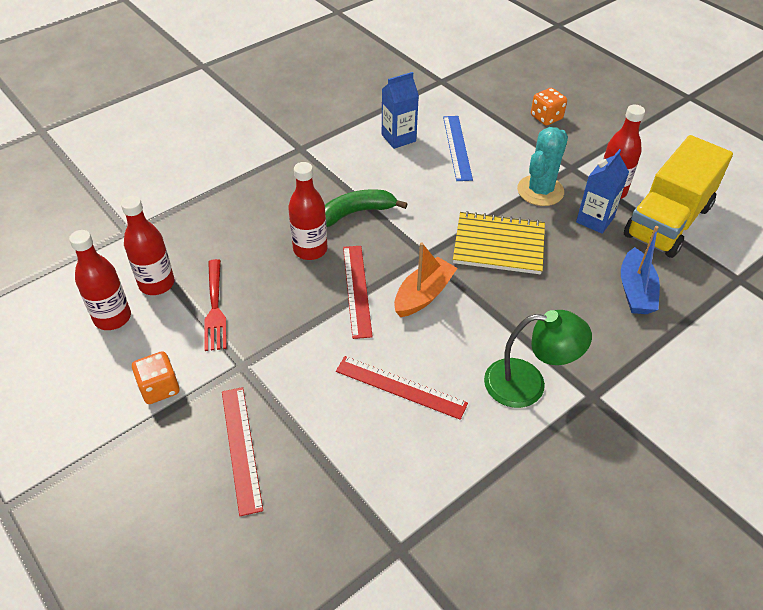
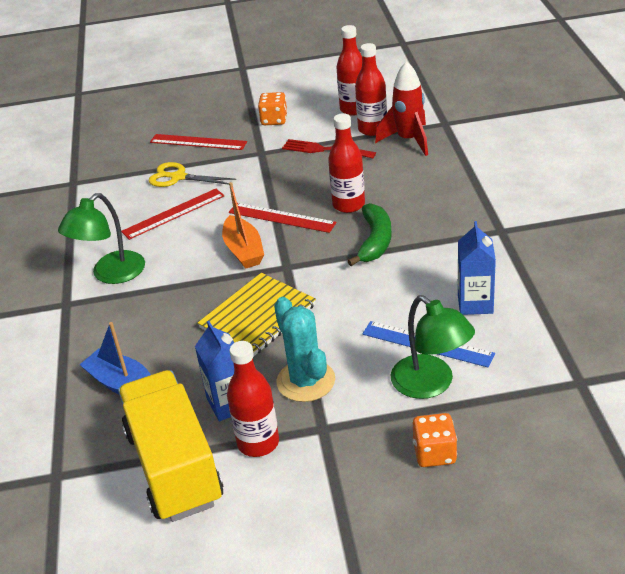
camera: 125 degrees right, 10 degrees down
(172, 247) = (408, 140): none -> red rocket
(330, 424) = (178, 177): none -> yellow scissors
(493, 135) = (431, 384): none -> green lamp

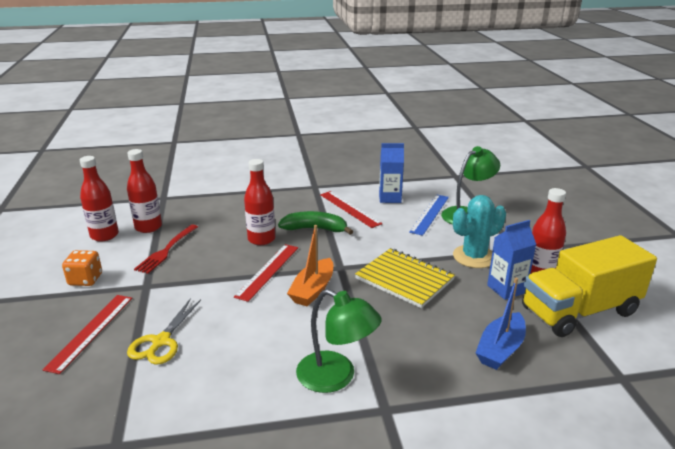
camera: 95 degrees left, 10 degrees down
(173, 213) = (234, 339): red ruler -> red ruler (349, 209)
(243, 250) = (313, 290): orange boat -> orange boat turned 135 degrees clockwise
(408, 140) = (179, 212): red rocket -> none
(434, 453) = (523, 215): orange dice -> none

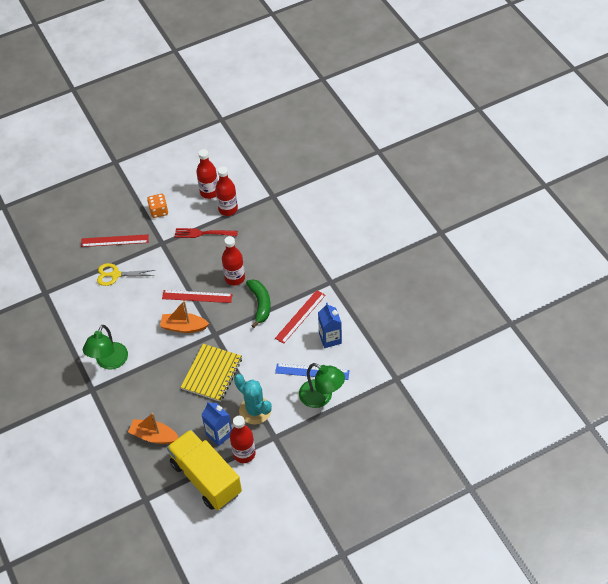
camera: 75 degrees right, 25 degrees up
(500, 349) = (154, 436): blue boat -> orange boat

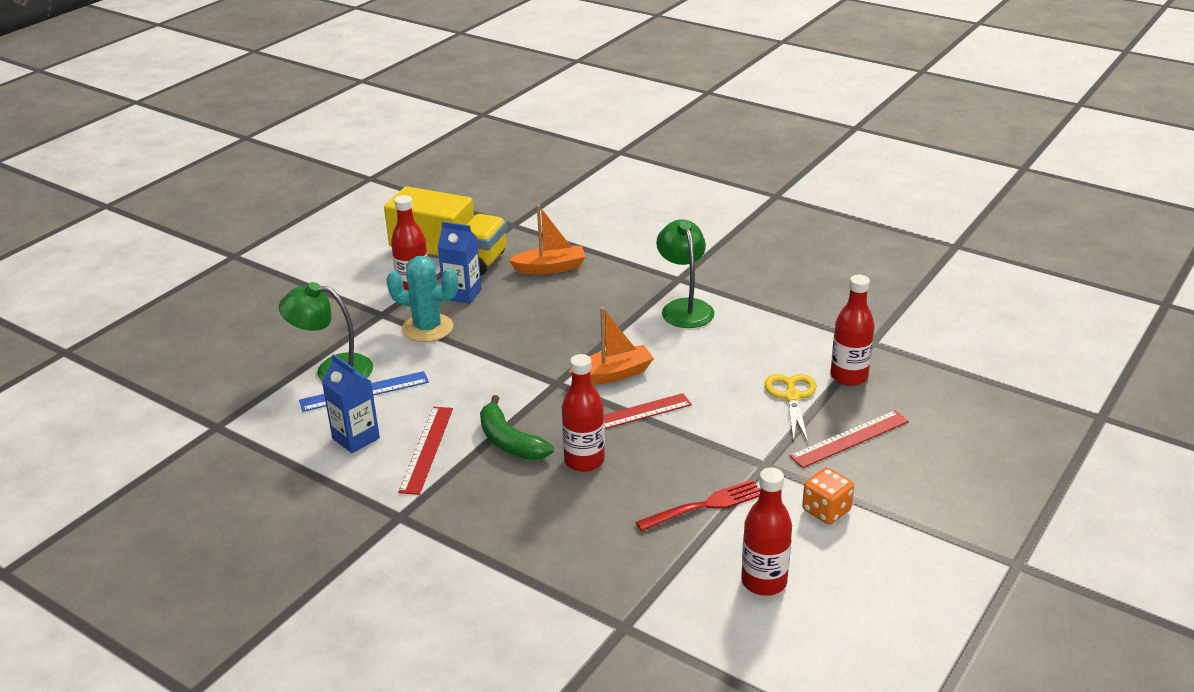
camera: 150 degrees right, 20 degrees down
(115, 275) = (792, 397): yellow scissors -> yellow scissors turned 60 degrees counterclockwise
(212, 373) = (522, 342): yellow notebook -> none
(228, 209) = (695, 564): red bottle -> red bottle (849, 376)

